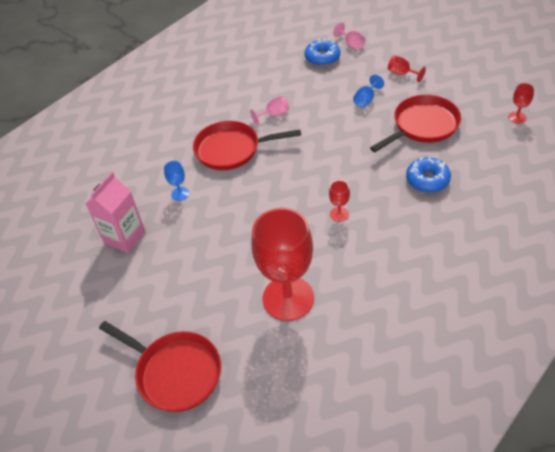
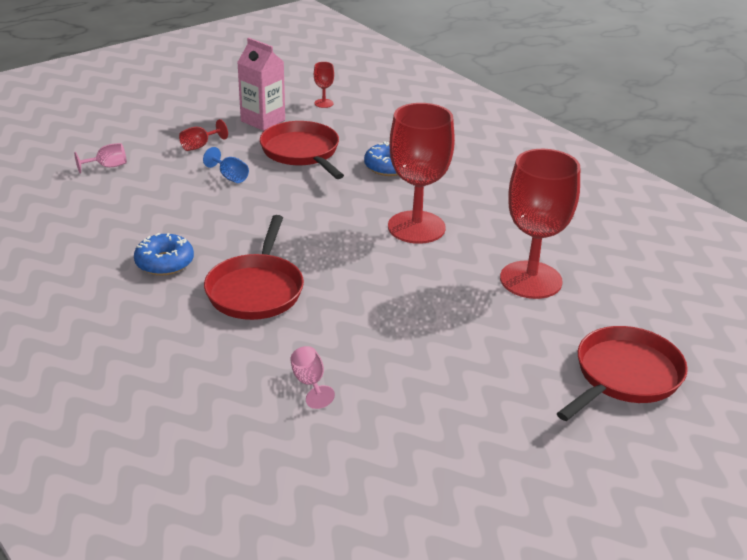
camera: 85 degrees left, 15 degrees down
(124, 237) = (386, 408): pink carton -> pink carton (263, 120)
(180, 194) = (322, 346): blue goblet -> none
(274, 115) = (207, 246): pink goblet -> pink goblet (310, 383)
(322, 58) = (115, 191): blue donut -> blue donut (164, 262)
(339, 214) = (416, 227): red goblet -> red goblet, size x2.47

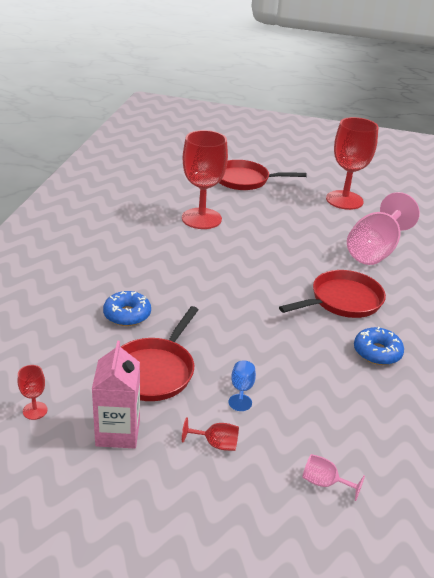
camera: 130 degrees left, 0 degrees up
(310, 383) = (375, 250): pink goblet -> pink goblet, size x2.47
(416, 227) = (197, 271): red goblet -> red goblet (344, 200)

